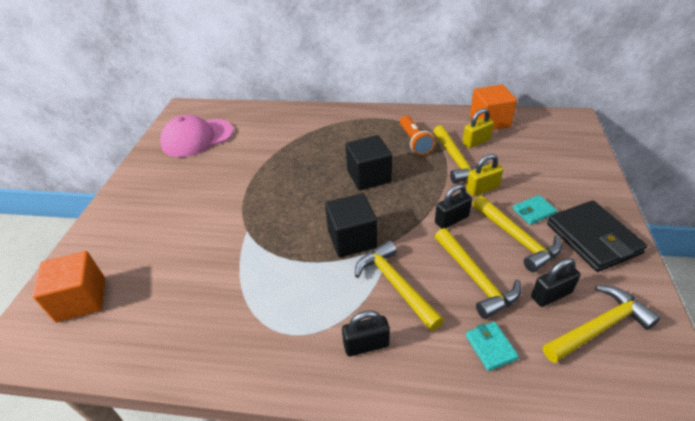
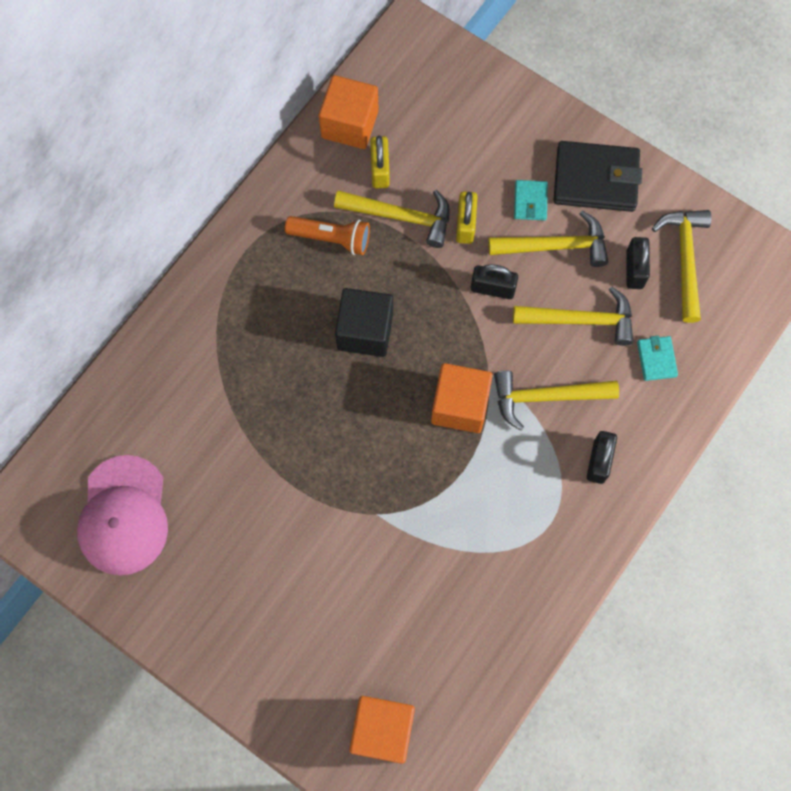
camera: 65 degrees left, 30 degrees up
(352, 239) = (460, 405): black cube -> orange cube
(451, 220) = (492, 288): black padlock -> black padlock turned 75 degrees counterclockwise
(490, 347) = (656, 359): turquoise wallet -> turquoise wallet turned 75 degrees clockwise

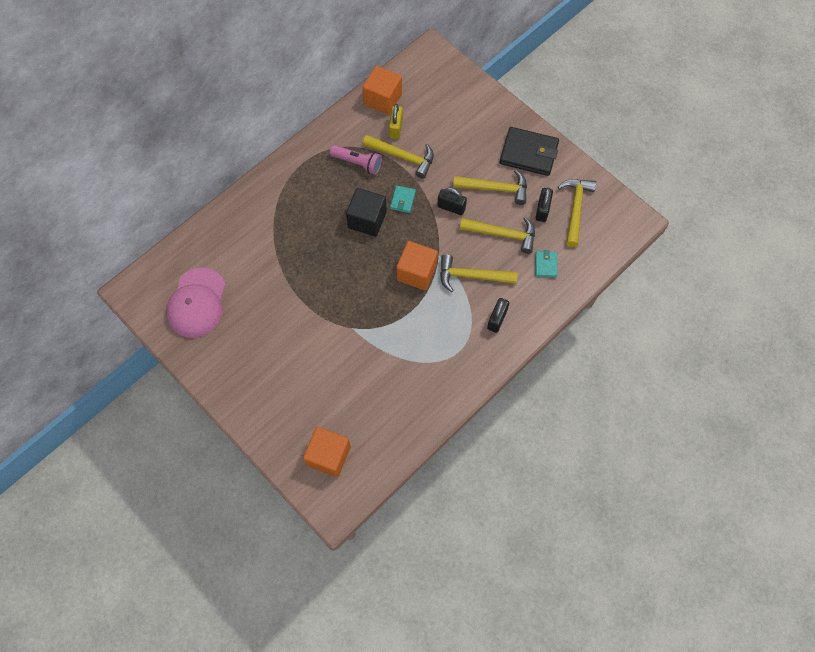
camera: 10 degrees right, 5 degrees down
(331, 238) = (358, 163): orange flashlight -> pink flashlight
(465, 224) = (442, 167): yellow padlock -> none
(530, 201) = (485, 160): turquoise wallet -> turquoise wallet (403, 200)

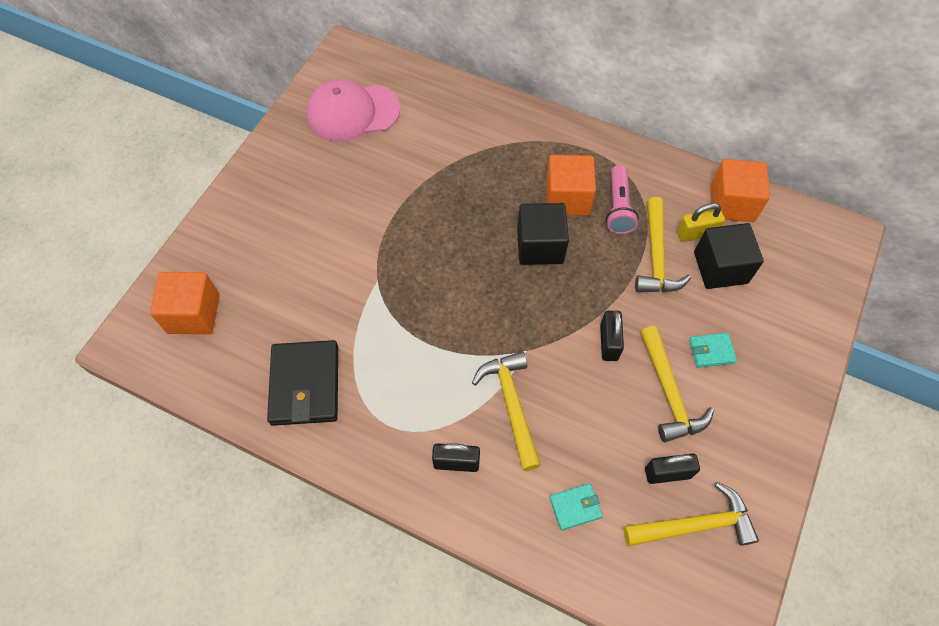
camera: 70 degrees right, 5 degrees down
(403, 200) = (590, 278): turquoise wallet -> turquoise wallet (711, 351)
(416, 272) = (487, 331): orange cube -> orange cube (567, 198)
(425, 126) = (720, 268): none -> black cube
(503, 234) = (598, 427): yellow hammer -> none
(528, 153) = (755, 422): black wallet -> black wallet (305, 385)

